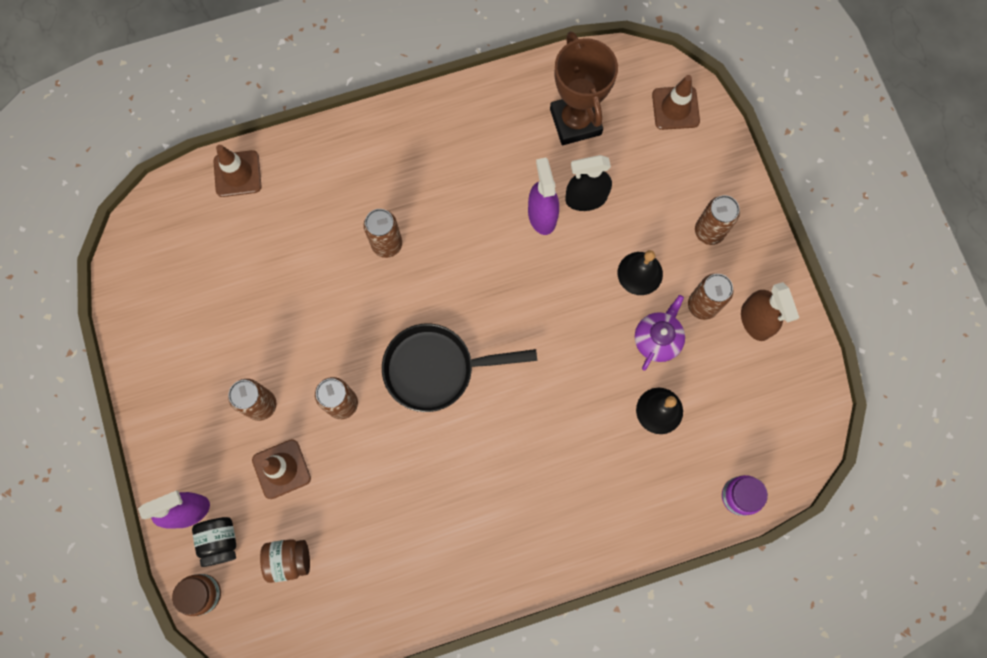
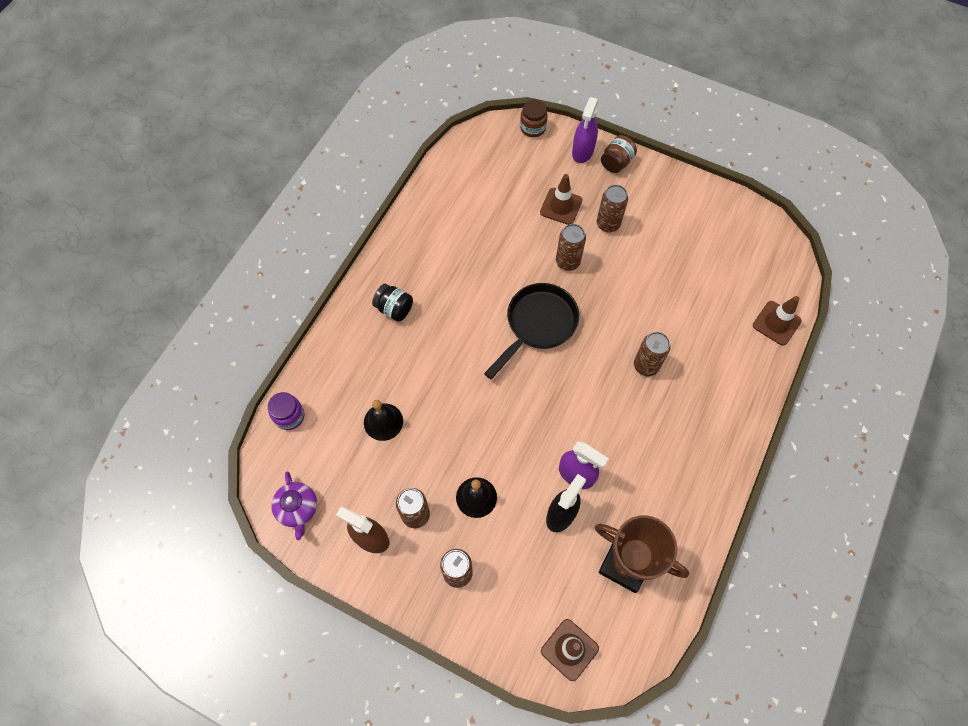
camera: 135 degrees right, 10 degrees down
(220, 541) = (551, 153): black jar -> black jar (394, 309)
(289, 560) = (509, 174): brown jar -> brown jar (616, 162)
(657, 339) = (425, 464): purple teapot -> purple teapot (297, 508)

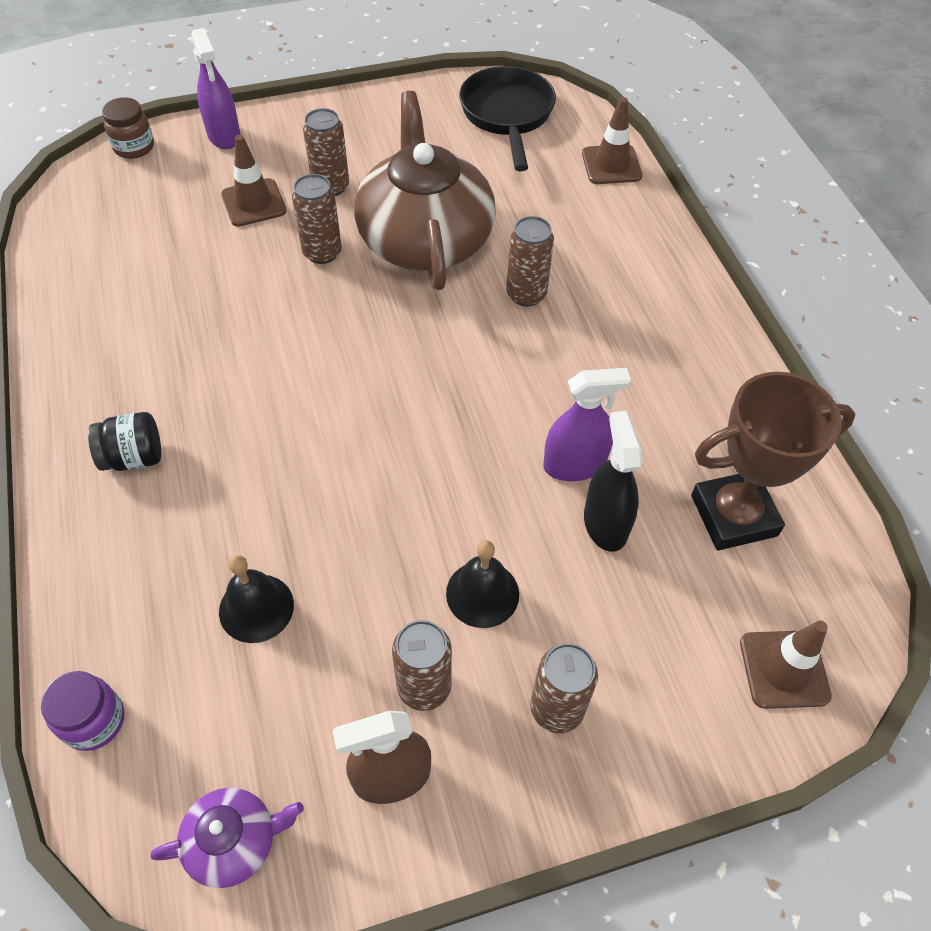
camera: 45 degrees left, 10 degrees down
(297, 508) = (234, 841): purple teapot -> purple teapot turned 45 degrees counterclockwise
(538, 325) = (354, 340): black pan -> black pan (507, 115)
(616, 162) = (277, 124): brown jar -> none
(626, 292) = (425, 238): none -> brown teapot

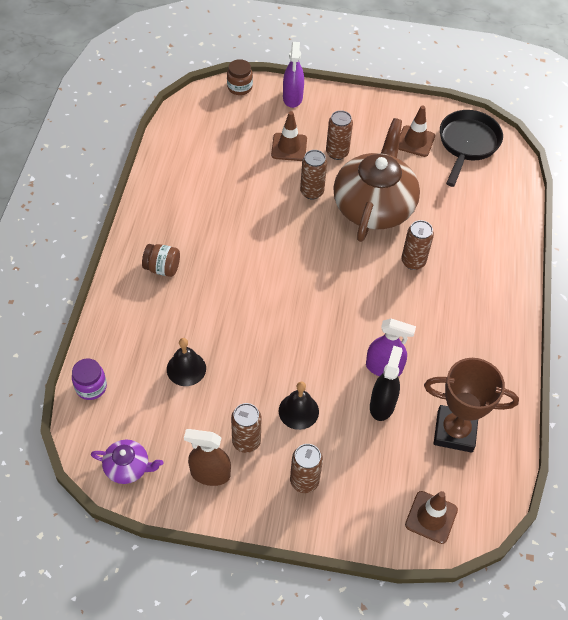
camera: 25 degrees right, 0 degrees up
(134, 457) = (162, 268): black jar -> brown jar
(611, 165) = (513, 201): brown traffic cone -> brown traffic cone (415, 141)

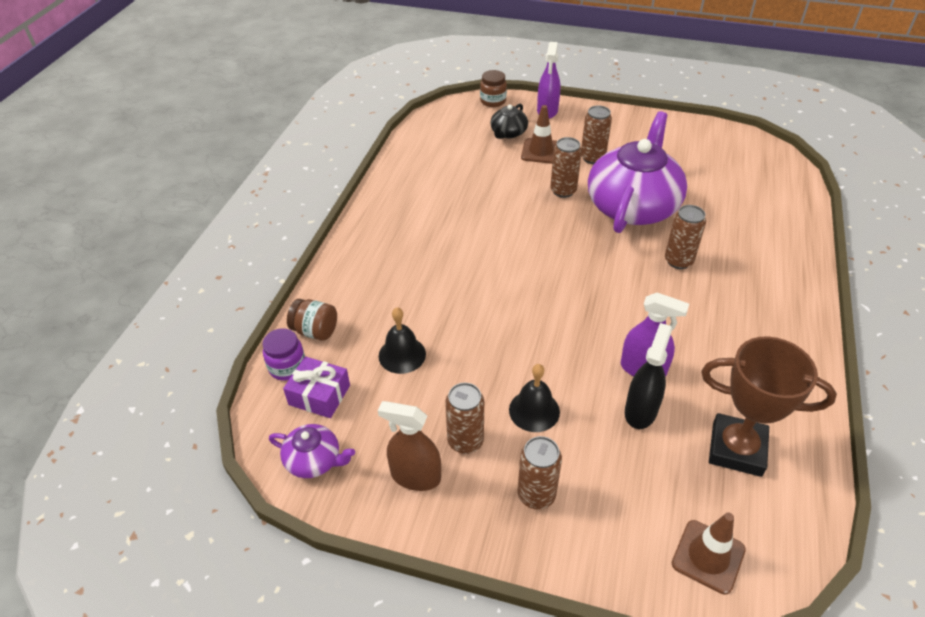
camera: 10 degrees right, 10 degrees down
(122, 410) = (319, 395): none -> purple gift
(162, 268) = (390, 253): brown jar -> brown jar (315, 331)
(257, 126) = (508, 133): none -> black teapot
(374, 205) = (632, 206): brown teapot -> purple teapot
(415, 141) = (679, 151): brown traffic cone -> none
(467, 144) = (737, 156): black pan -> none

